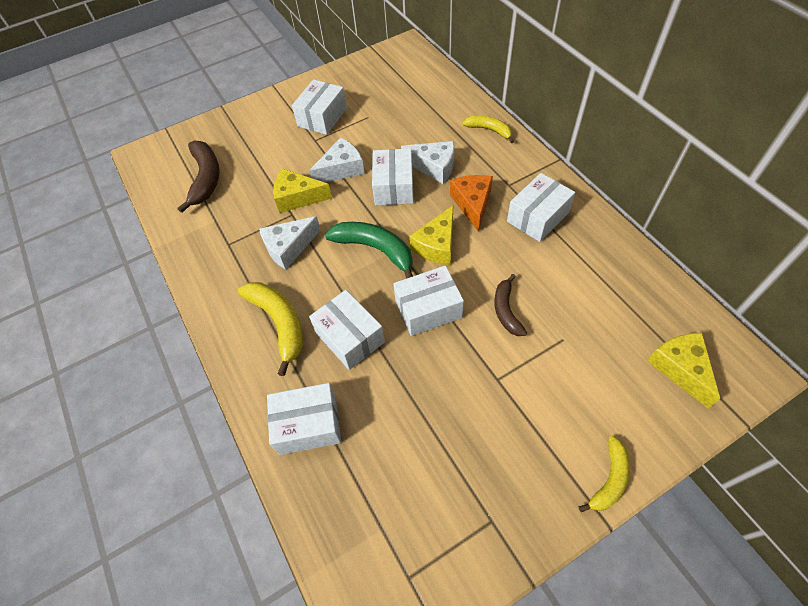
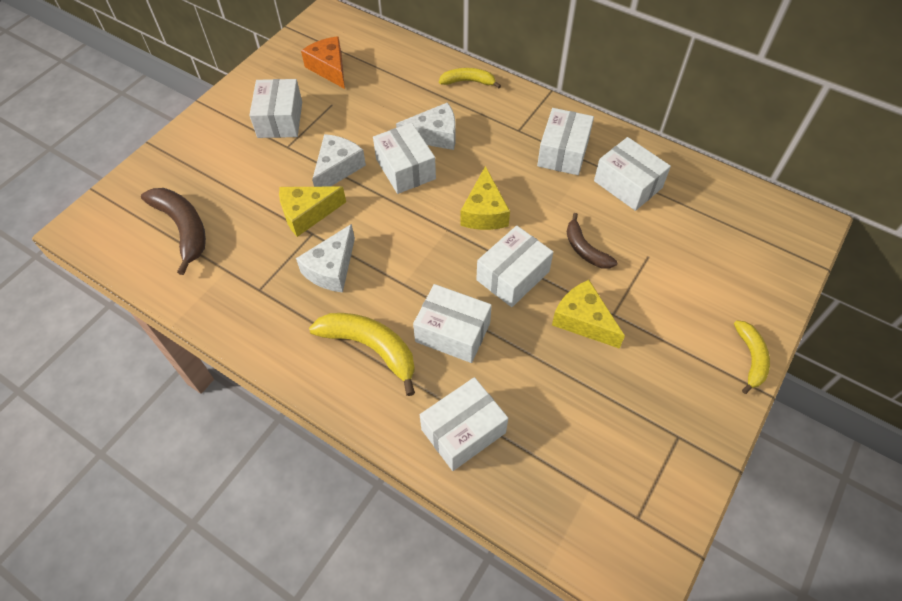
camera: 30 degrees left, 0 degrees up
(375, 249) = (425, 238): green banana -> none
(472, 204) = (495, 160): orange cheese -> orange cheese (329, 68)
(582, 266) = (628, 184): none -> white box
(680, 368) = (755, 243): yellow cheese -> yellow cheese (583, 320)

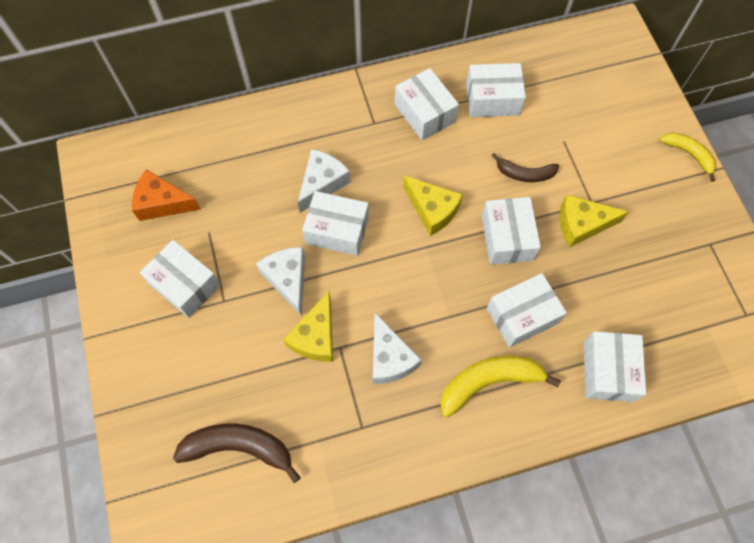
camera: 50 degrees left, 10 degrees up
(468, 82) = (288, 115): yellow banana -> none

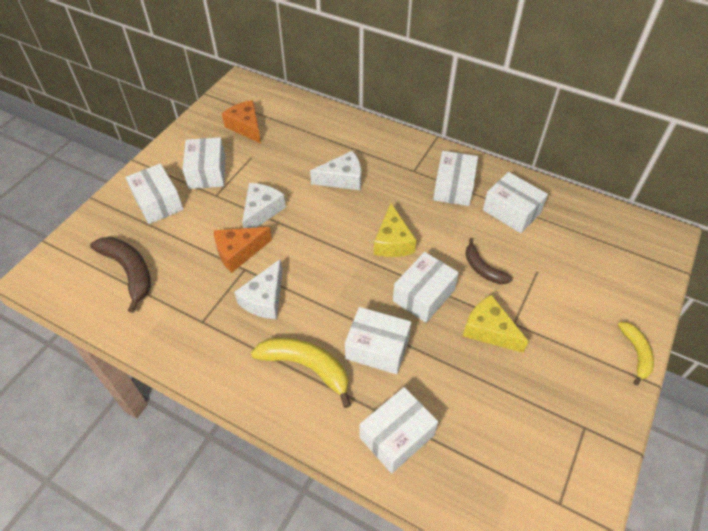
camera: 45 degrees right, 15 degrees down
(315, 336) = (239, 252): yellow cheese -> orange cheese
(337, 230) = (320, 208): white box -> white box (158, 202)

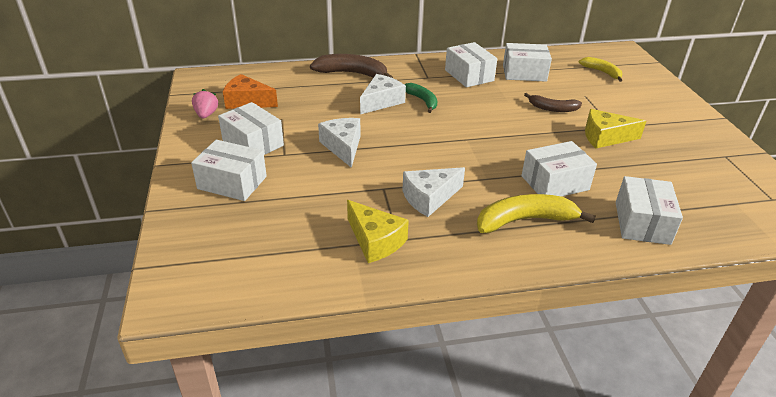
camera: 40 degrees left, 15 degrees down
(129, 271) = (274, 242): brown banana -> brown banana (352, 73)
(206, 126) = (206, 114): none -> pink strawberry
(239, 252) = (362, 180): orange cheese -> none
(264, 299) = (429, 198): white cheese -> white cheese turned 75 degrees clockwise
(376, 196) = (422, 100): none -> green banana
(392, 242) = (473, 120): yellow cheese -> yellow cheese (375, 241)
(423, 295) = (539, 139): white box -> none
(636, 353) = (693, 109): yellow banana -> yellow banana (602, 72)

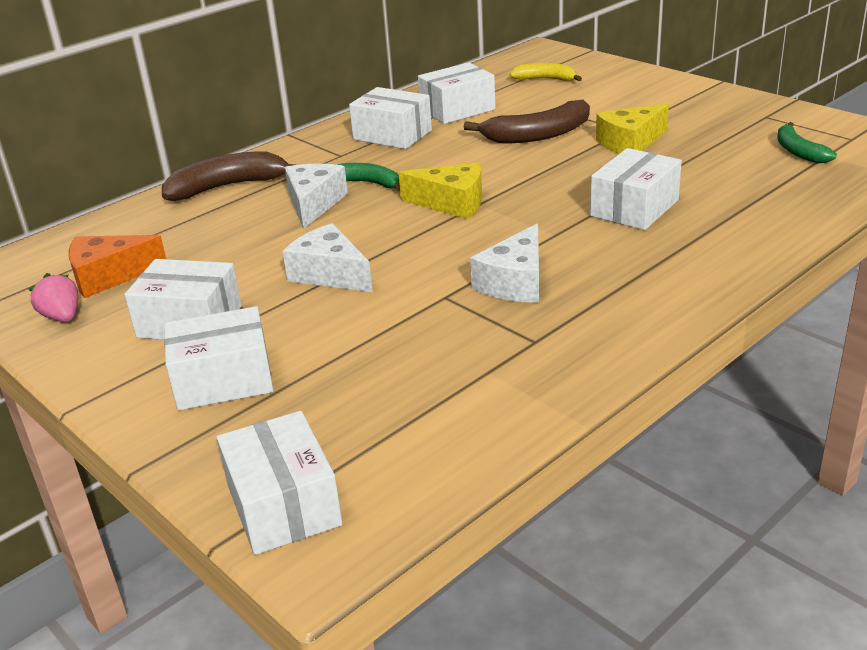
camera: 30 degrees left, 5 degrees down
(375, 241) = (509, 355): yellow cheese -> yellow cheese (451, 203)
(524, 220) = (650, 258): yellow banana -> none
(552, 108) = (537, 135): brown banana -> brown banana, size x1.61
(642, 223) = (766, 209): white box -> white box (283, 505)
(717, 192) = (798, 151): none -> green banana

